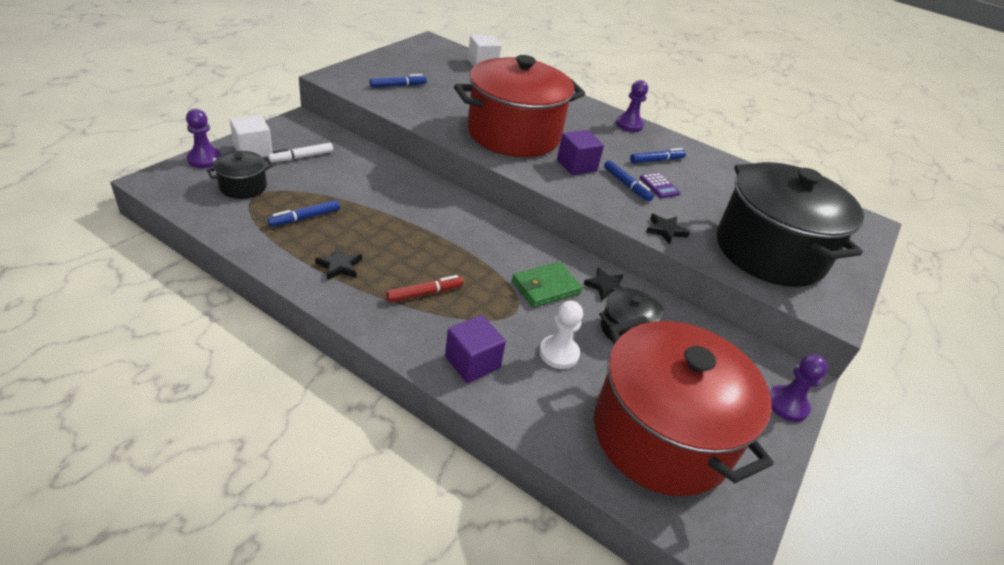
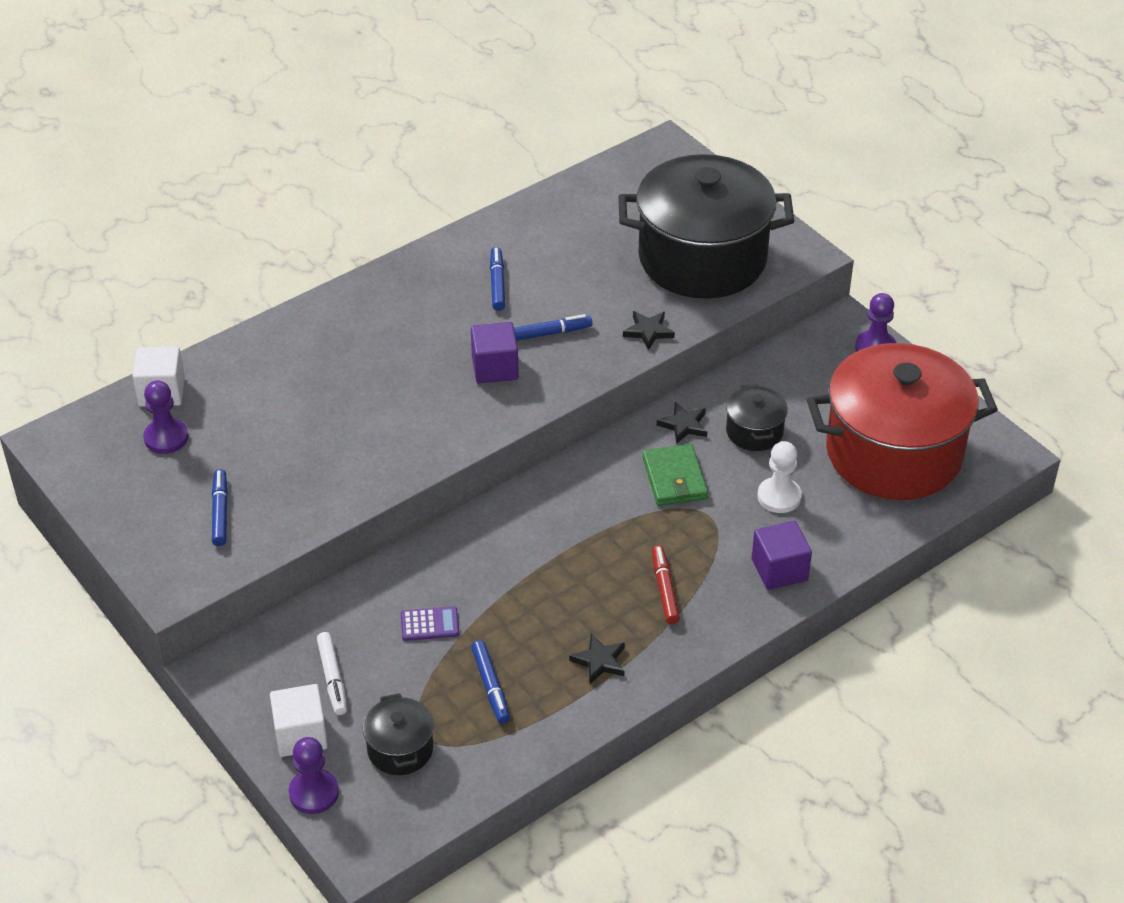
camera: 65 degrees left, 5 degrees up
(513, 134) = (400, 410): red pot -> none
(629, 125) = (398, 278): purple pawn -> purple pawn (166, 438)
(659, 186) = (556, 303): purple calculator -> purple calculator (429, 624)

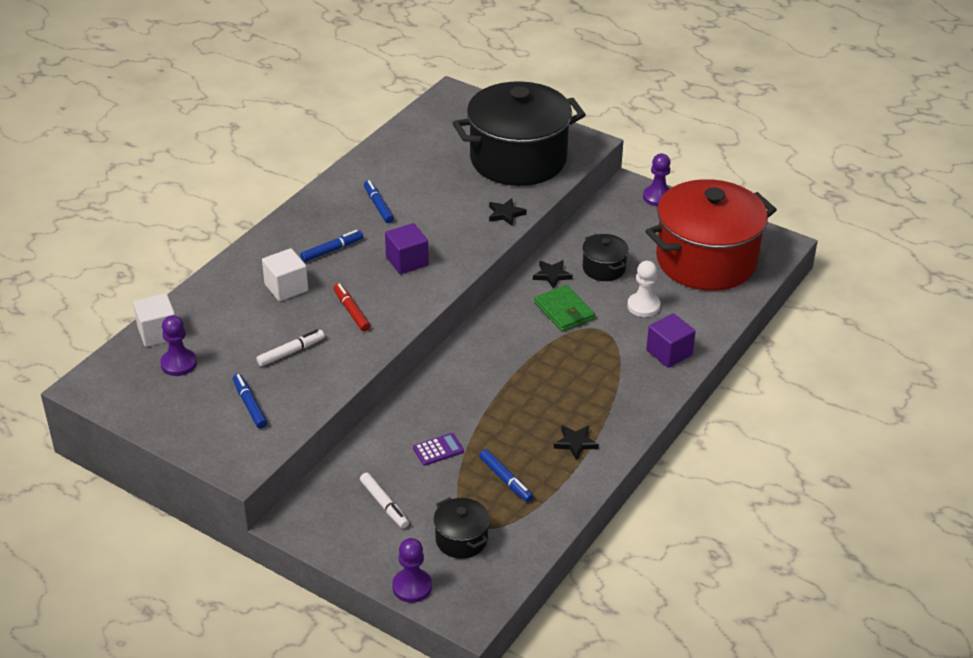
camera: 20 degrees left, 5 degrees down
(300, 455) = (291, 352): none -> white marker
(301, 734) = (380, 549): white cube -> white cube (286, 287)
(549, 333) = (434, 230): blue marker -> blue marker (332, 250)
(664, 589) = (596, 384): red marker -> red marker (351, 311)

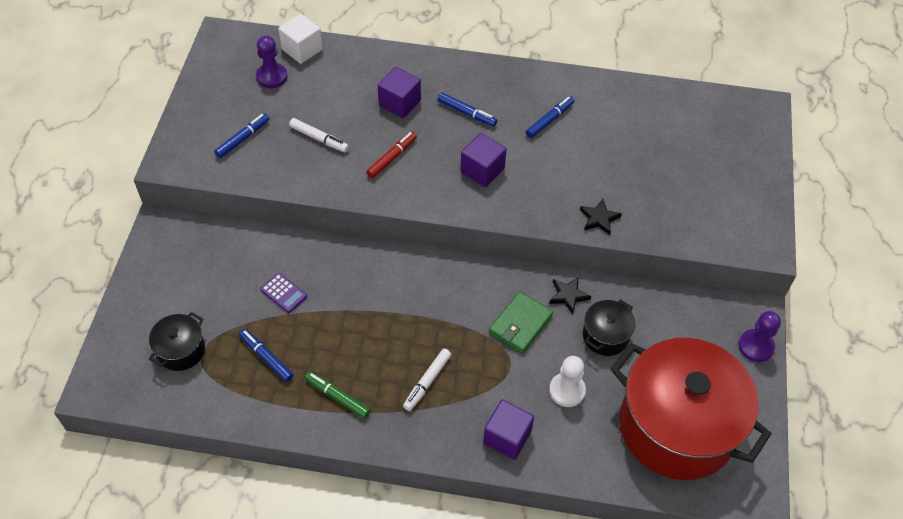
camera: 65 degrees right, 15 degrees up
(286, 287) = (399, 103): white cube -> purple cube
(384, 504) = (202, 280): white marker -> white marker (427, 382)
(412, 587) = (115, 335): purple pawn -> none
(505, 480) = (266, 357): blue marker -> blue marker turned 105 degrees clockwise
(518, 159) = (693, 198): black pot -> none
(575, 443) = (337, 397): black star -> green marker

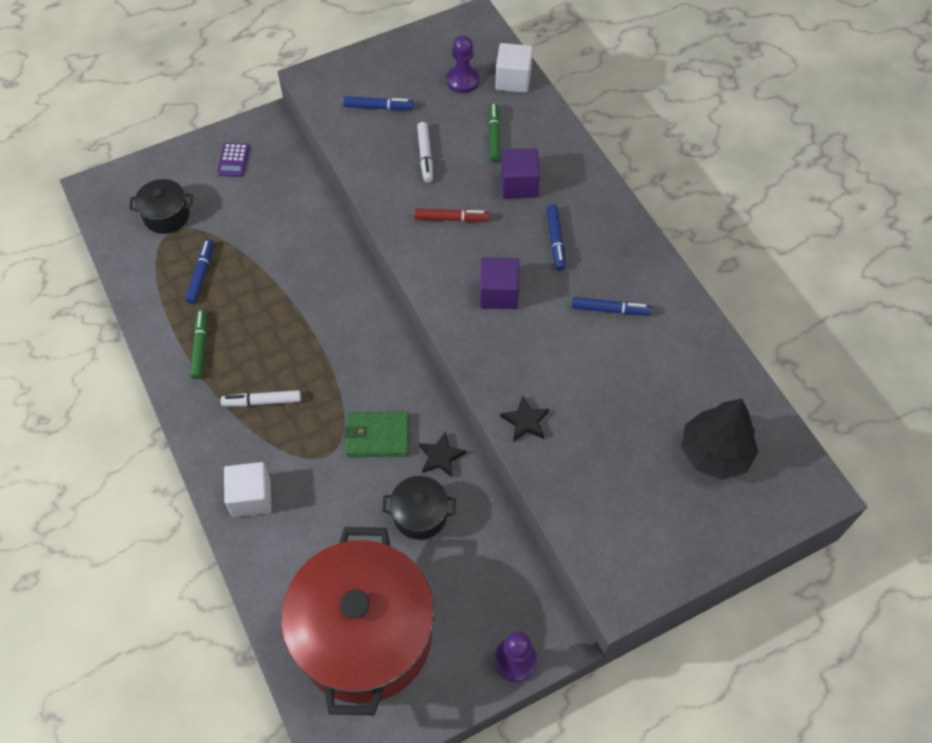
camera: 55 degrees right, 5 degrees up
(283, 293) = (271, 244): purple calculator -> purple calculator (233, 160)
(342, 90) = (494, 136): none -> green marker
(507, 437) = (251, 497): purple cube -> white cube
(567, 390) = (335, 517): white pawn -> none
(700, 137) = (714, 453): none -> black tree

